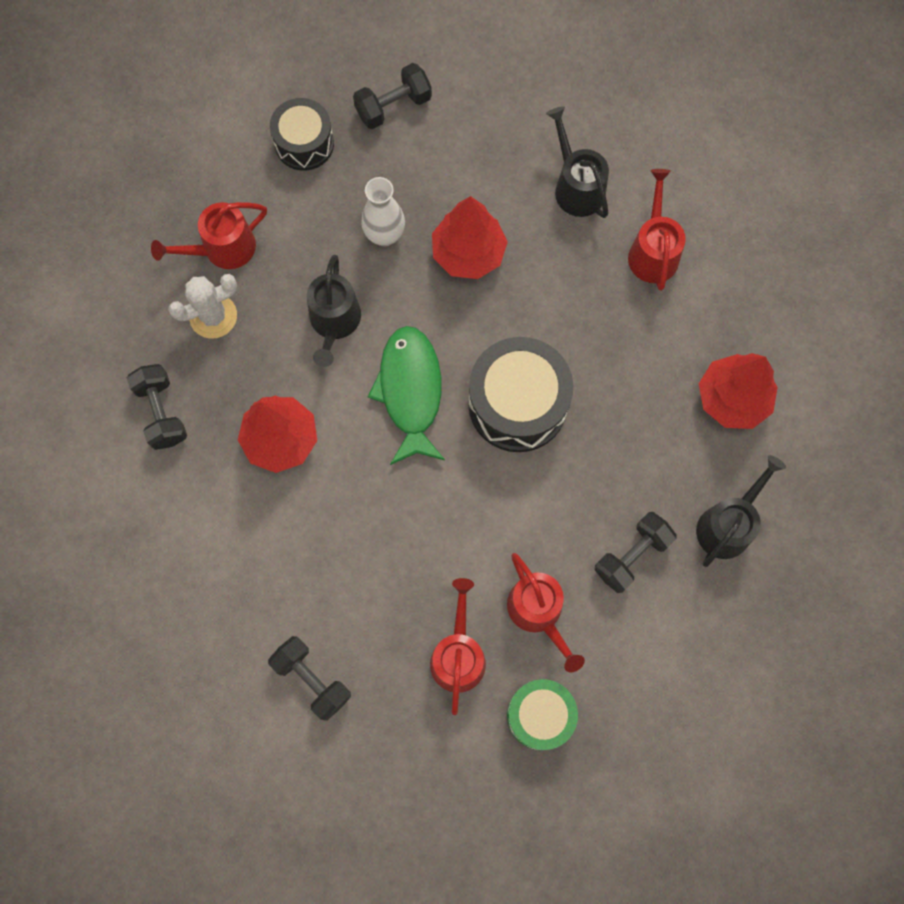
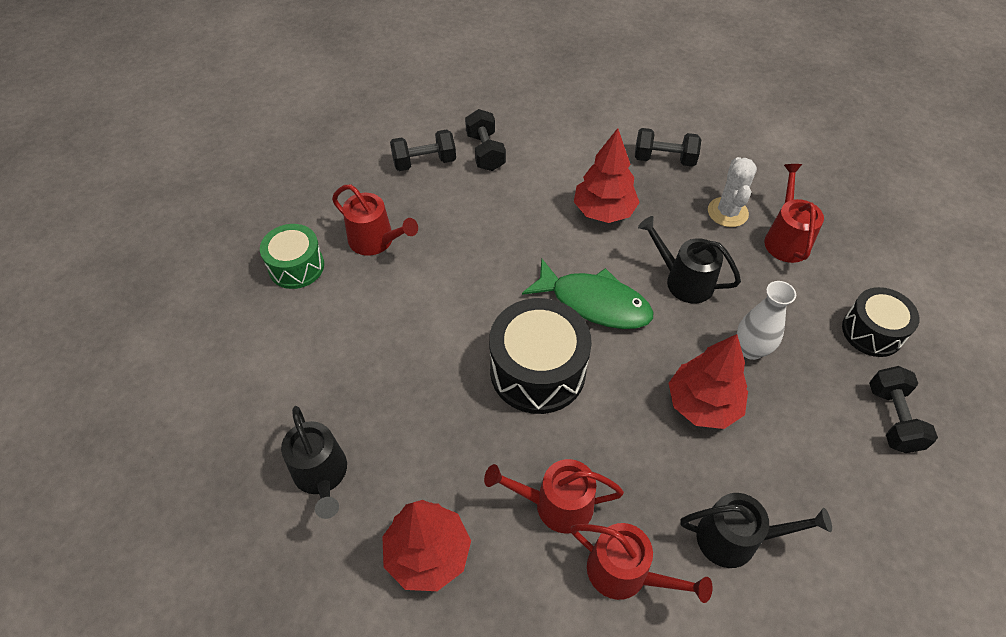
camera: 120 degrees right, 20 degrees down
(538, 612) = (365, 301): red watering can -> red watering can (556, 504)
(632, 555) = (355, 385): black dumbbell -> black dumbbell (485, 152)

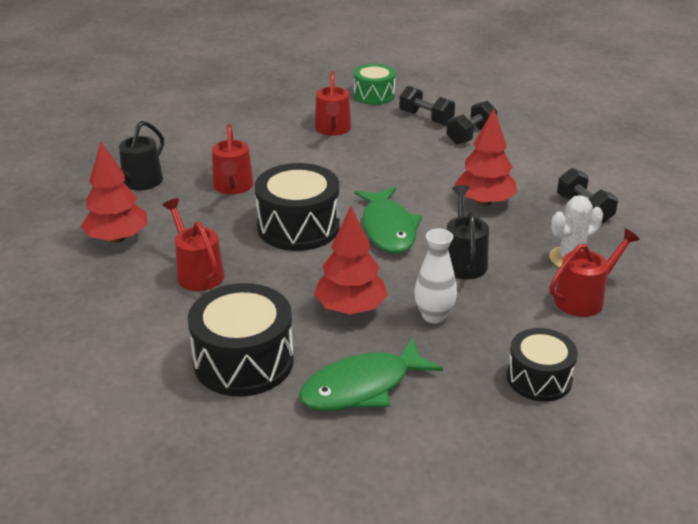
camera: 55 degrees right, 20 degrees down
(296, 266) = (278, 114): green drum -> green drum (374, 95)
(625, 573) = (170, 319): red watering can -> red watering can (233, 187)
(735, 539) = (244, 361): black watering can -> black drum
(823, 461) = (362, 387): none -> green fish
(892, 418) = (452, 417): black dumbbell -> none

